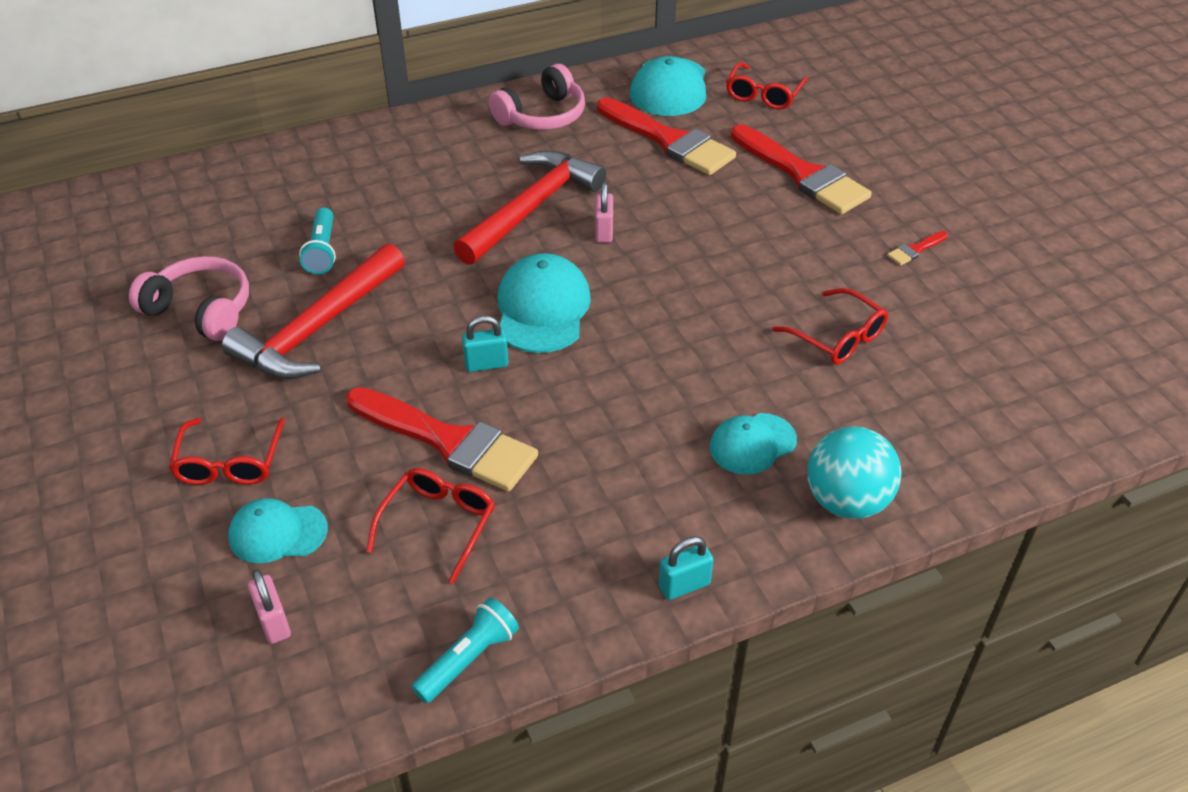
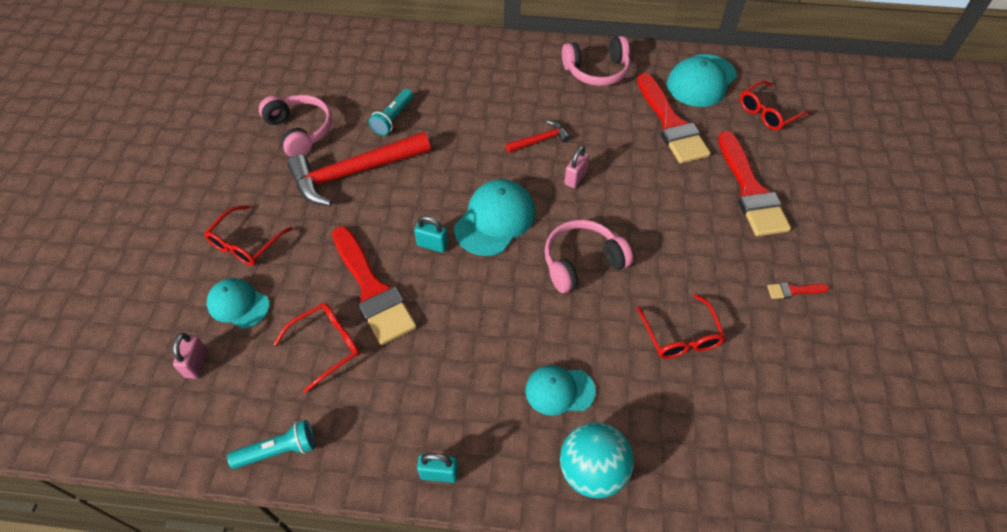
camera: 30 degrees right, 10 degrees up
(531, 209) = (540, 140): red hammer -> red hammer, size x0.47
(678, 311) = (582, 262): none -> pink headphones

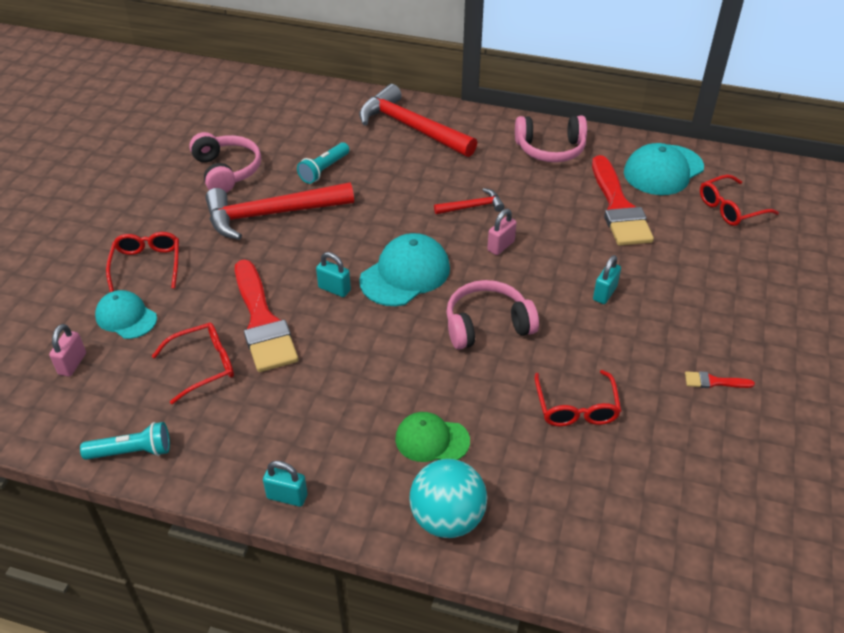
camera: 10 degrees right, 10 degrees down
(245, 244) = (147, 264): red glasses -> red glasses turned 135 degrees clockwise
(465, 63) = (412, 128): none -> red hammer
(559, 390) = (432, 440): turquoise cap -> green cap
(679, 214) = (604, 293): none -> turquoise padlock
(750, 190) = (690, 280): red brush -> none

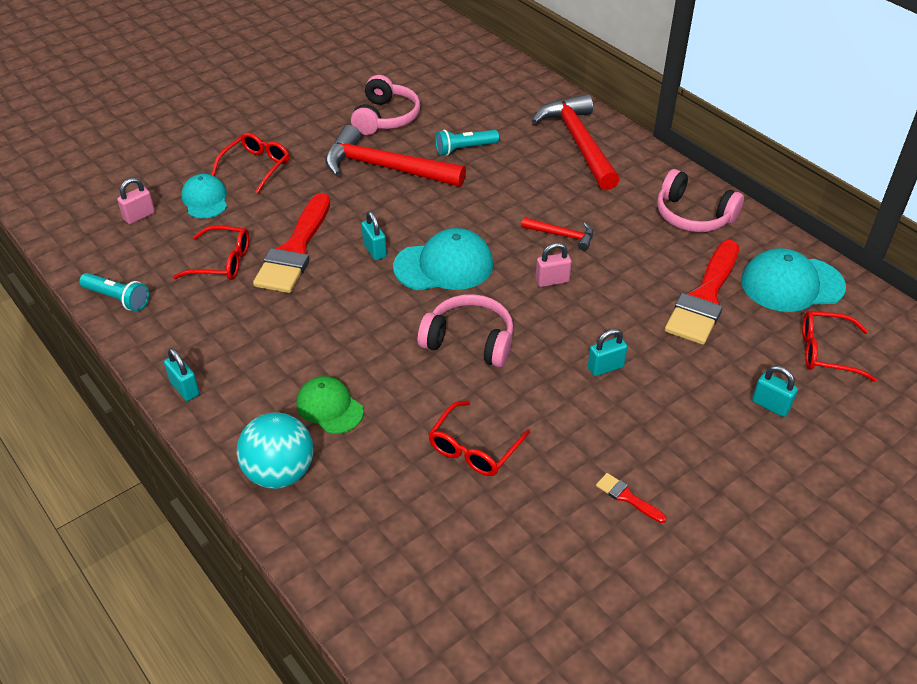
camera: 35 degrees right, 0 degrees up
(734, 264) = (770, 405): none -> turquoise padlock

